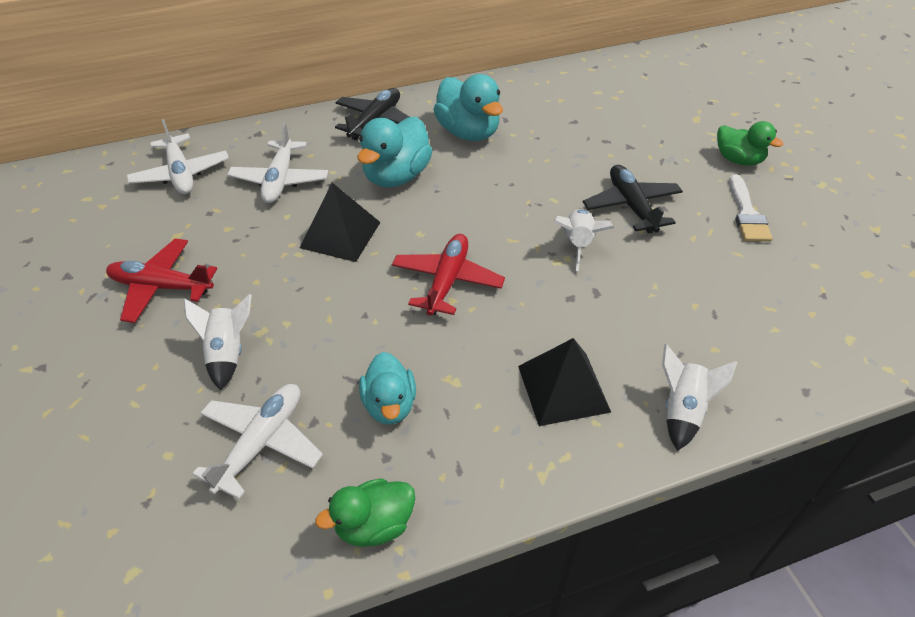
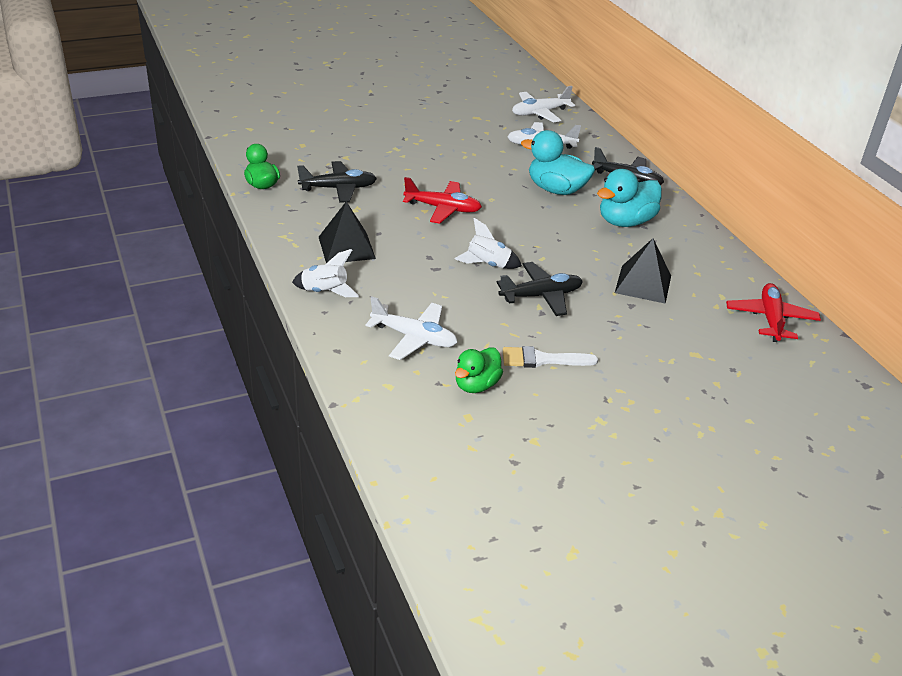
camera: 85 degrees right, 10 degrees down
(161, 287) = (431, 117): red plane -> red plane (770, 319)
(227, 353) = (379, 140): white rocket -> none
(261, 443) = (316, 153): white plane -> white plane (414, 337)
(340, 234) = (485, 170): black pyramid -> black pyramid (643, 284)
(389, 405) = (338, 188): turquoise duck -> black plane
(738, 160) = (628, 370): green duck -> green duck (476, 385)

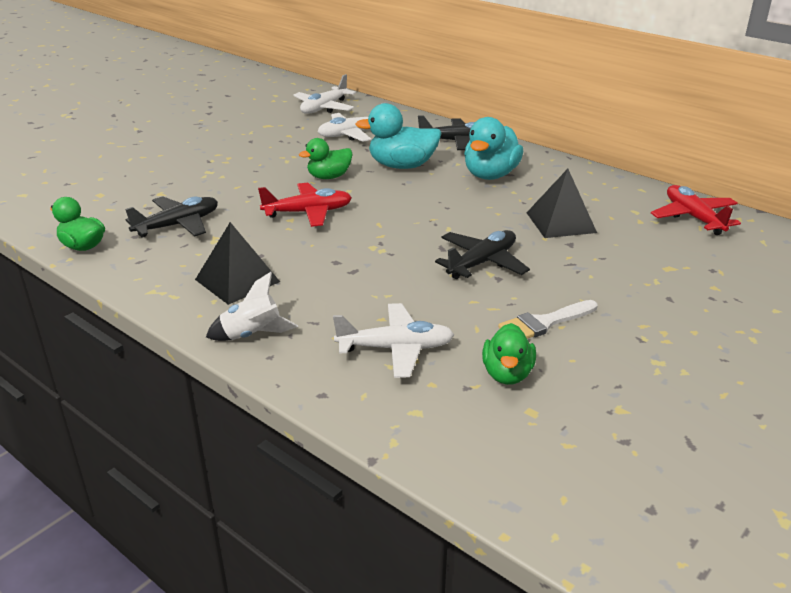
camera: 25 degrees left, 5 degrees down
(486, 182) = (329, 177): none -> green duck
(488, 265) = (402, 250): white rocket -> none

